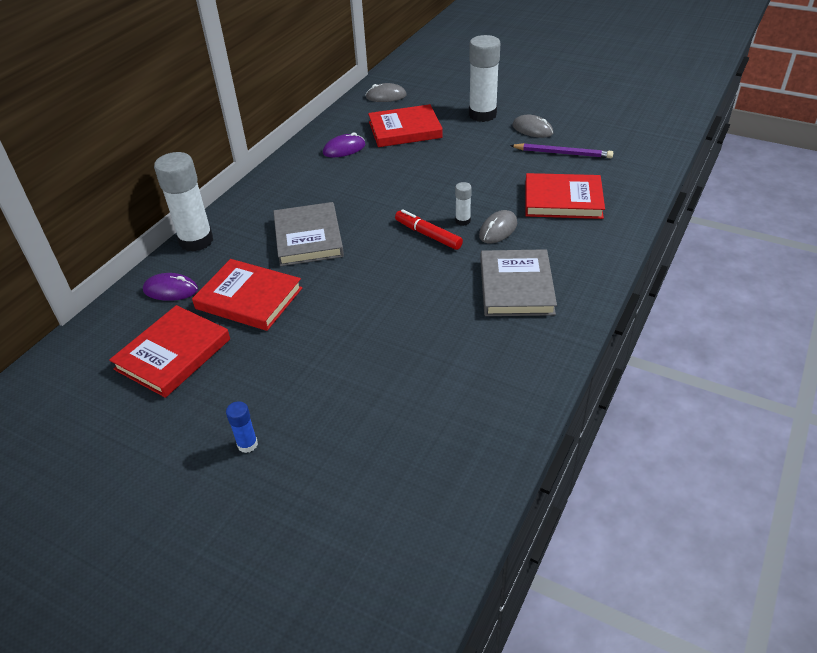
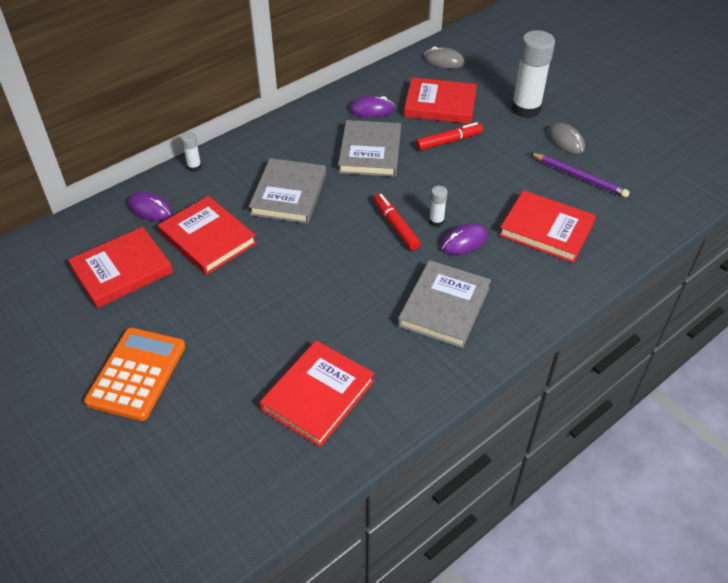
camera: 20 degrees right, 5 degrees up
(196, 241) = (194, 167): white glue stick -> white glue stick, size x0.45
(247, 444) = (137, 374): blue glue stick -> orange calculator
(365, 183) = (370, 152): none -> grey book
(431, 156) = (448, 141): none -> red marker
(448, 400) = (318, 395): none -> red book
(498, 229) = (464, 241): grey mouse -> purple mouse

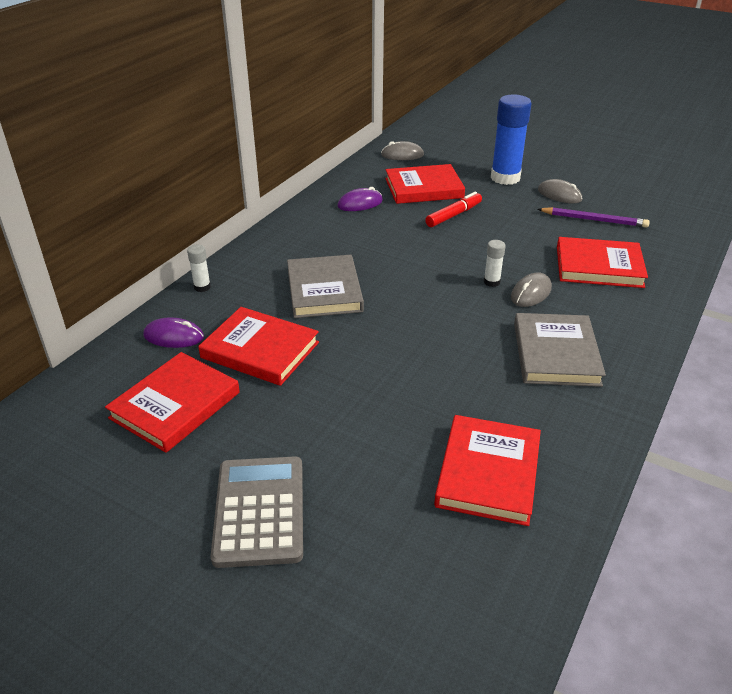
camera: 20 degrees left, 10 degrees down
(137, 374) = (259, 511): orange calculator -> grey calculator
(370, 152) = (383, 238): grey book -> none
(396, 226) = (455, 294): red marker -> none
(464, 241) = (531, 293): purple mouse -> grey mouse
(526, 109) = (505, 178): white glue stick -> blue glue stick

